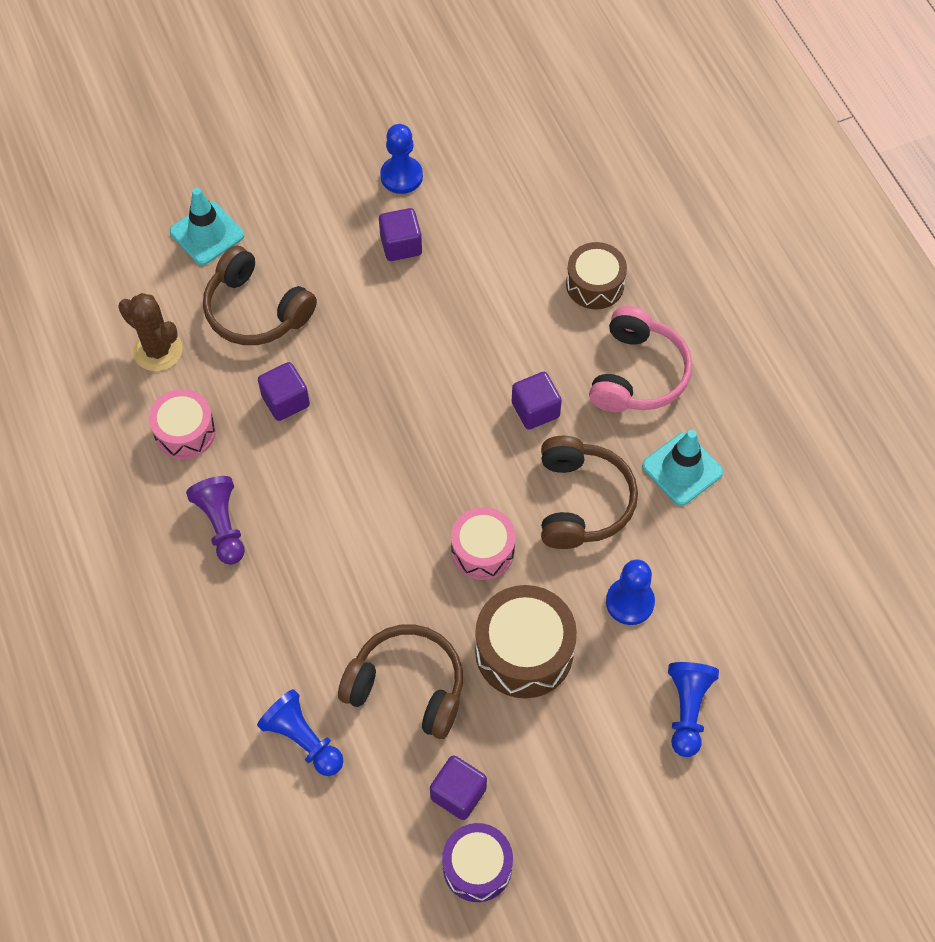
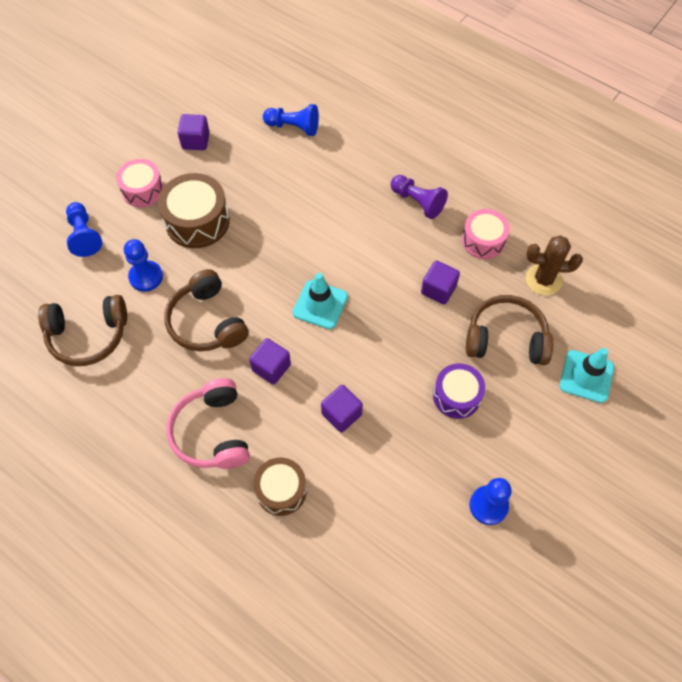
camera: 150 degrees right, 0 degrees up
(401, 245) = (446, 443): purple cube -> purple cube (341, 414)
(407, 687) = (254, 174): brown headphones -> brown headphones (88, 335)
(477, 867) = (168, 116): purple drum -> purple drum (456, 396)
(482, 550) = (254, 262): pink drum -> pink drum (143, 190)
(682, 469) = (148, 377): turquoise traffic cone -> turquoise traffic cone (320, 305)

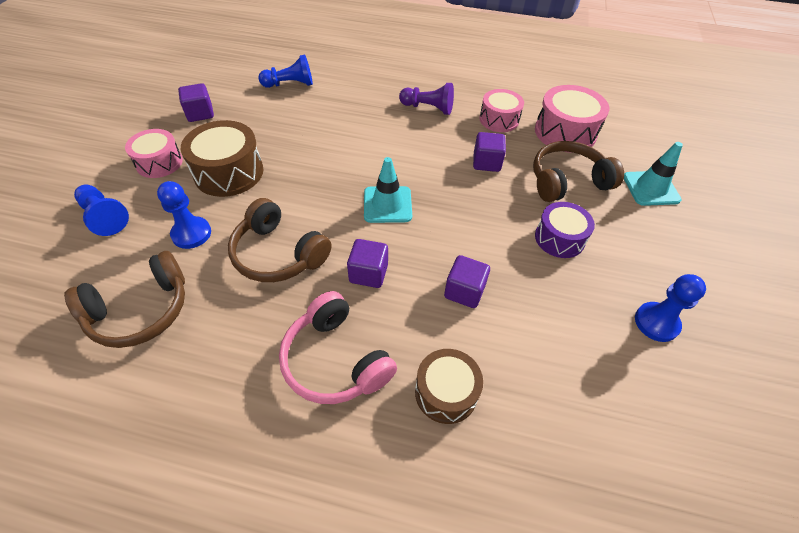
camera: 25 degrees left, 10 degrees down
(543, 280) = (565, 132): brown cactus -> pink drum

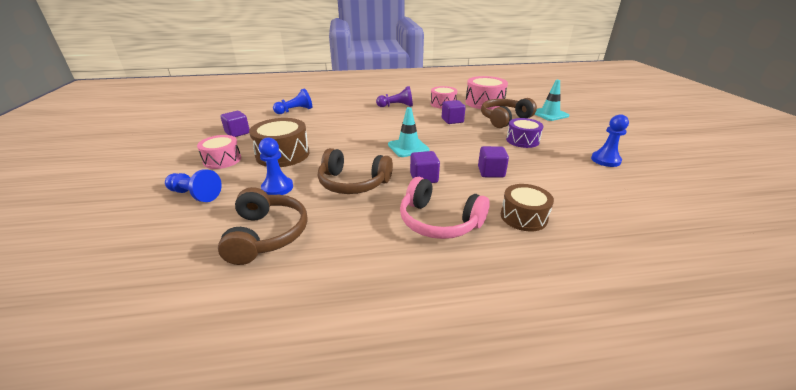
camera: 20 degrees left, 20 degrees down
(140, 310) = (266, 235): brown headphones -> brown headphones turned 45 degrees counterclockwise

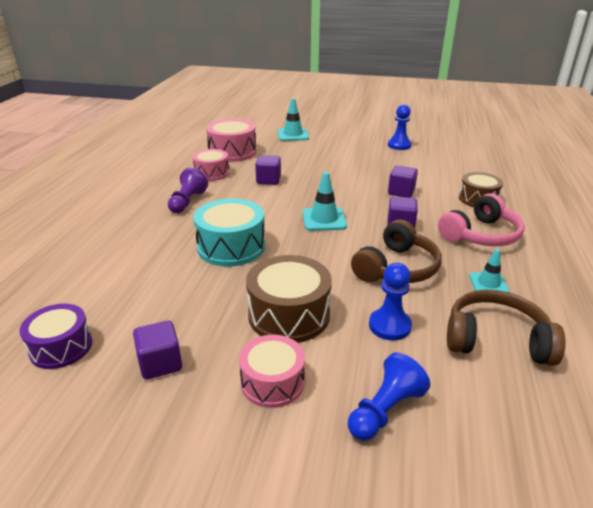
camera: 70 degrees left, 0 degrees up
(295, 111) = (111, 289): blue pawn -> none
(349, 229) = (488, 284): none -> turquoise traffic cone
(350, 127) = (231, 247): none -> turquoise drum
(504, 119) = (288, 156): brown headphones -> none
(522, 140) = (344, 162): purple drum -> purple drum (61, 347)

